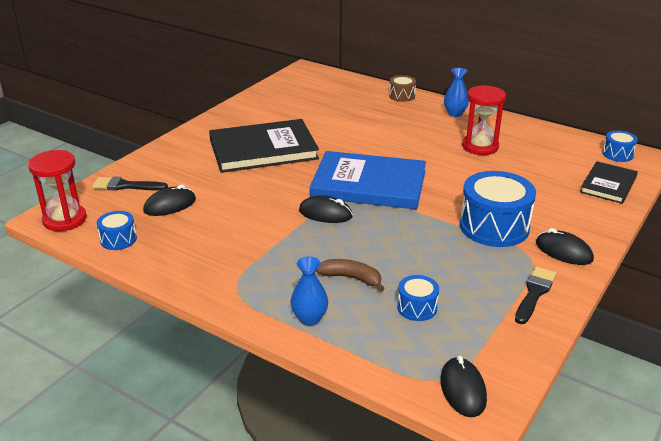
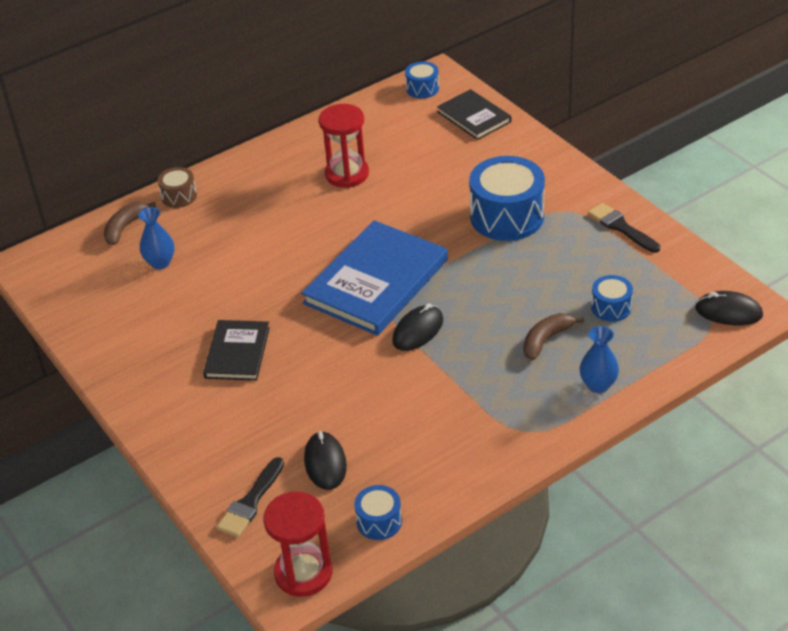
camera: 65 degrees left, 10 degrees up
(263, 149) = (237, 352): black book -> black book, size x0.56
(358, 87) = (125, 227): none -> brown banana
(455, 114) = (257, 168): blue vase -> blue vase (160, 263)
(563, 251) = (568, 187): black mouse -> none

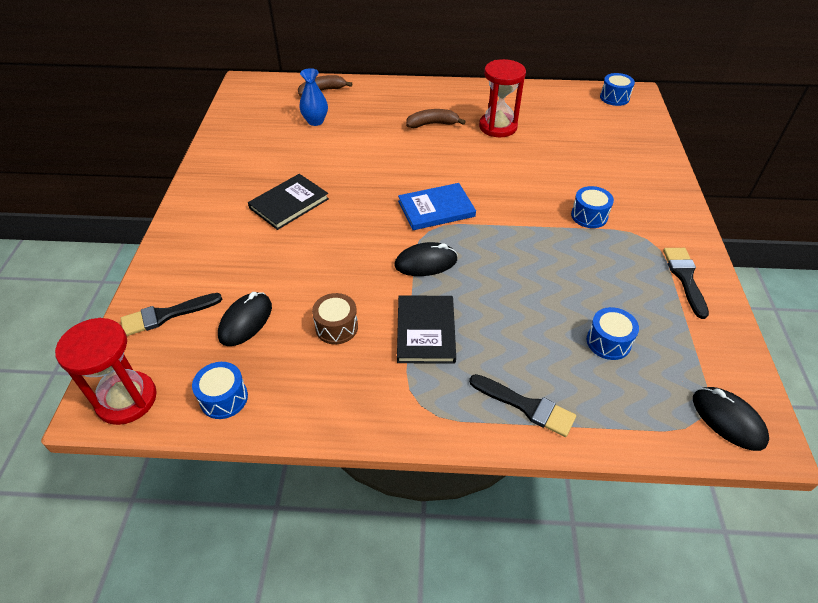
camera: 35 degrees right, 5 degrees up
(179, 196) = (375, 88): brown drum -> brown drum (336, 327)
(376, 281) = (436, 209): blue book -> blue book, size x0.56
(474, 117) = (635, 133): black book -> black book (425, 331)
(507, 216) = (589, 216): blue drum -> blue drum, size x0.50
(546, 340) = (520, 334): brown banana -> brown banana (432, 124)
(598, 385) = (526, 406): blue vase -> black brush

